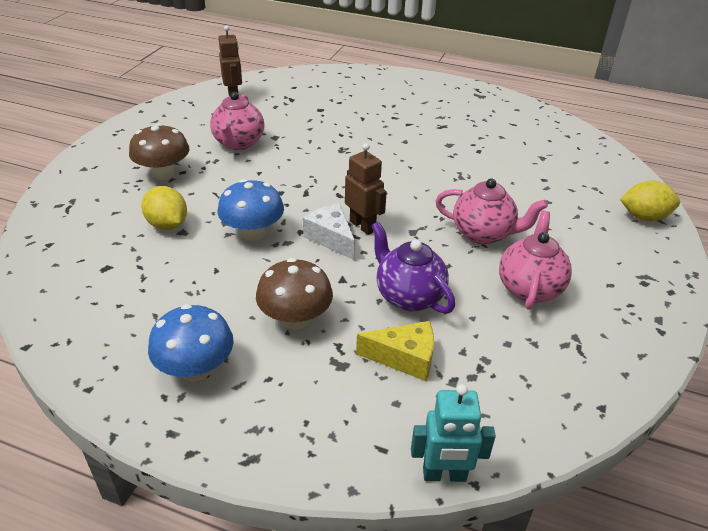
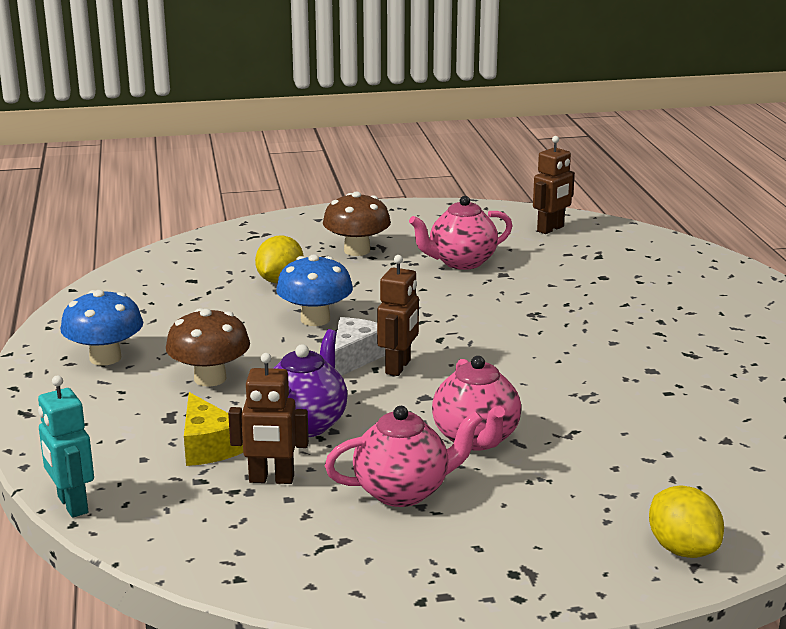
camera: 60 degrees right, 15 degrees down
(476, 342) = (271, 479): none -> brown robot

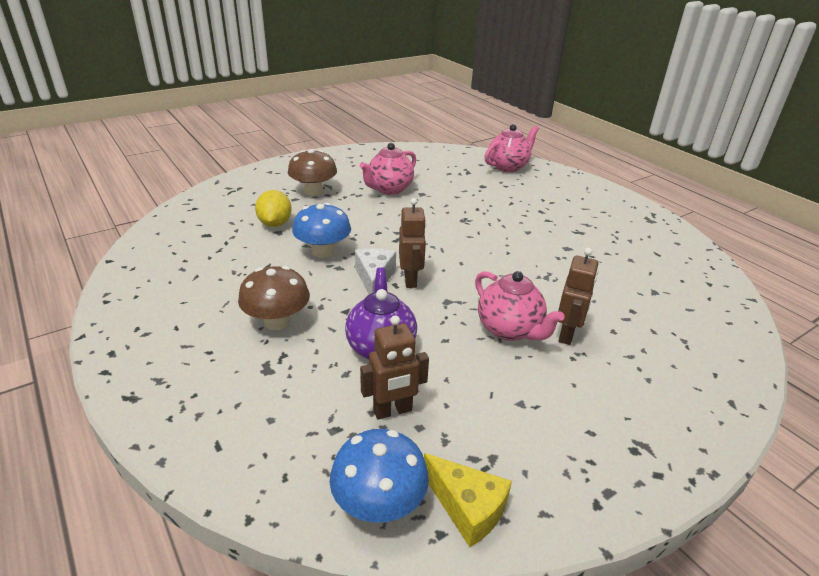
camera: 25 degrees left, 10 degrees up
(72, 505) = (235, 495): turquoise robot -> none
(105, 358) = (175, 321): blue mushroom -> blue mushroom (379, 503)
(208, 446) = (319, 390): yellow cheese -> yellow cheese (467, 508)
(403, 491) = (498, 393): pink teapot -> pink teapot (508, 167)
(551, 229) = (425, 158): brown robot -> brown robot (567, 334)
(682, 549) = (713, 390): yellow lemon -> none

